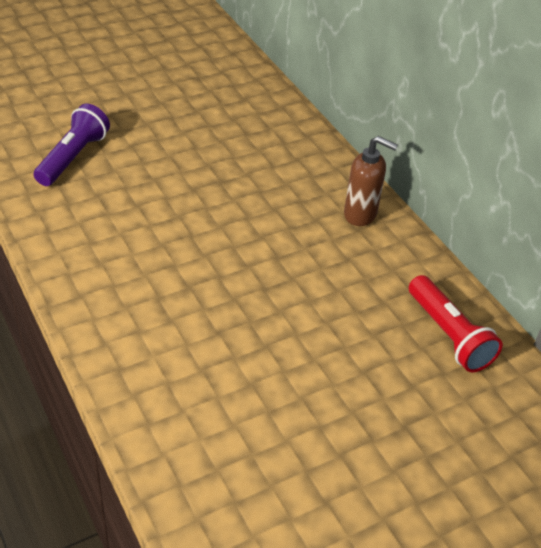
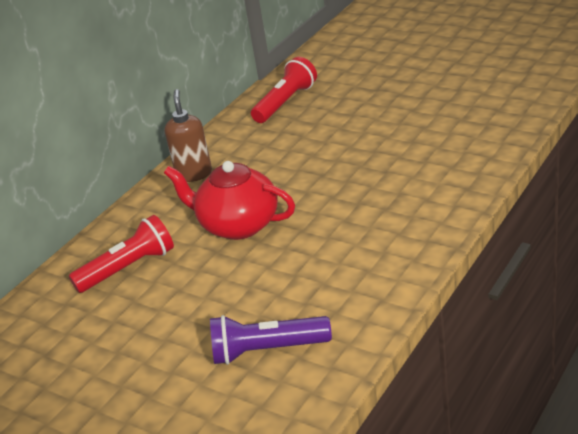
camera: 110 degrees left, 10 degrees down
(243, 205) = (238, 225): none -> red teapot
(253, 135) = (128, 268): none -> red flashlight

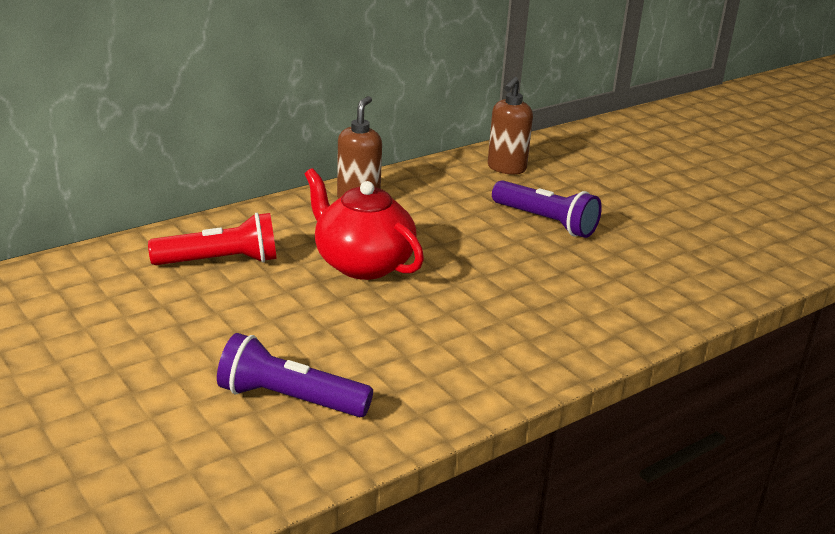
camera: 15 degrees right, 5 degrees down
(285, 102) = (506, 168): red flashlight -> brown soap dispenser
(346, 136) = (545, 222): none -> purple flashlight

